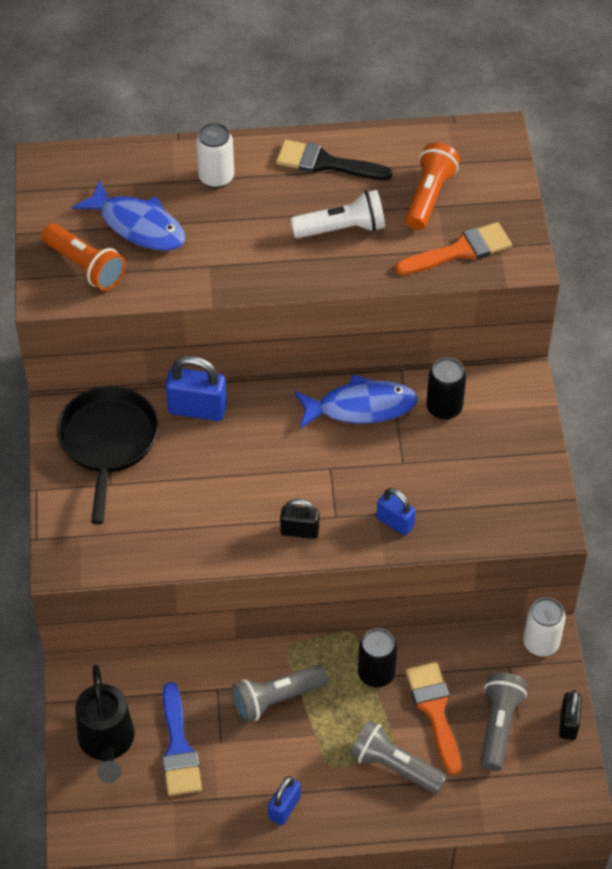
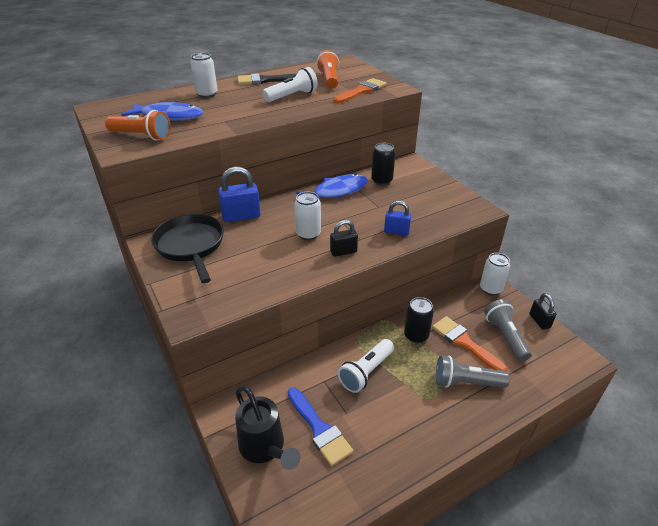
camera: 25 degrees left, 15 degrees down
(271, 480) = (308, 234): none -> white can
(276, 699) = (366, 372): grey flashlight -> white flashlight
(284, 808) = (417, 439): blue padlock -> none

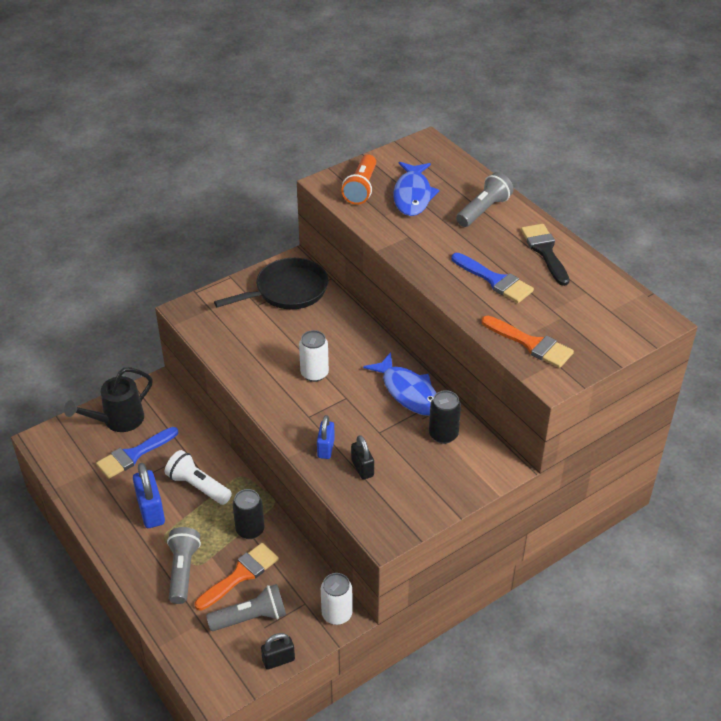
camera: 85 degrees right, 5 degrees up
(207, 94) = (483, 210): white can -> grey flashlight
(241, 216) = (343, 317): blue padlock -> blue padlock (151, 511)
(292, 96) = (495, 280): white flashlight -> blue brush
(329, 80) = (565, 310): orange flashlight -> none
(343, 252) = (284, 404): black padlock -> black padlock (362, 468)

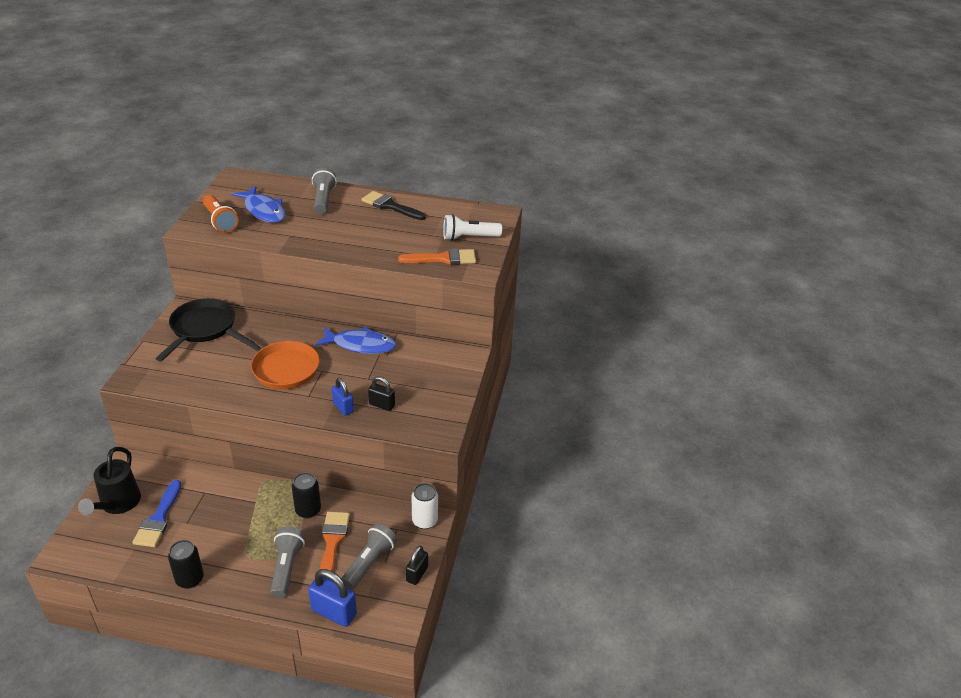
camera: 45 degrees left, 5 degrees down
(151, 511) = (216, 546): blue padlock -> blue padlock (334, 612)
(183, 571) = (286, 568): grey flashlight -> grey flashlight turned 45 degrees clockwise
(198, 486) = (237, 507): white flashlight -> white flashlight (469, 237)
(314, 373) = (282, 368): white can -> orange pan
(443, 434) = (411, 357): black can -> black can (190, 579)
(495, 280) = (379, 235): blue brush -> none

